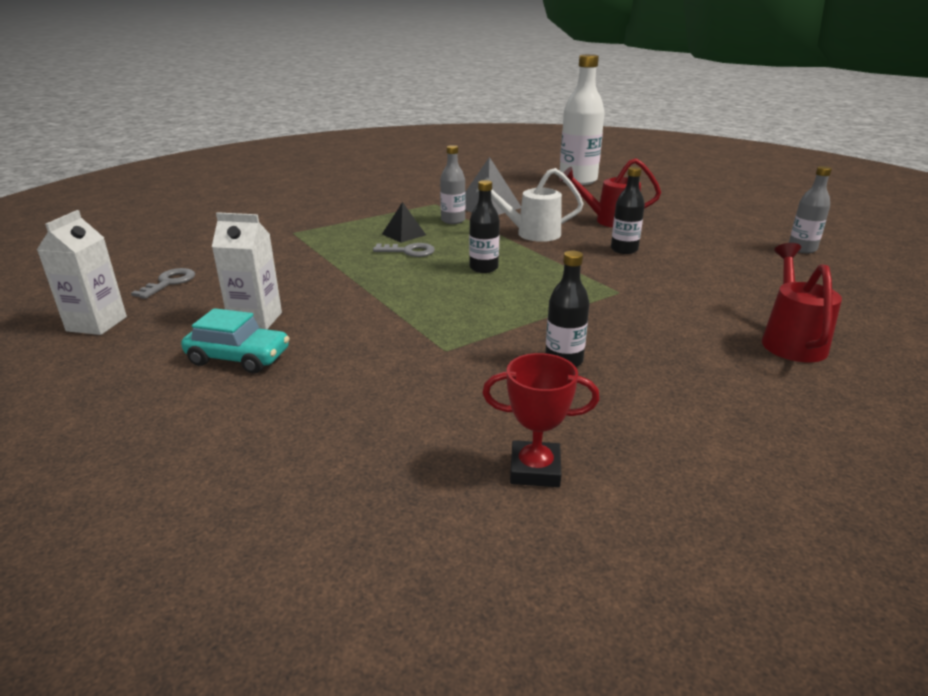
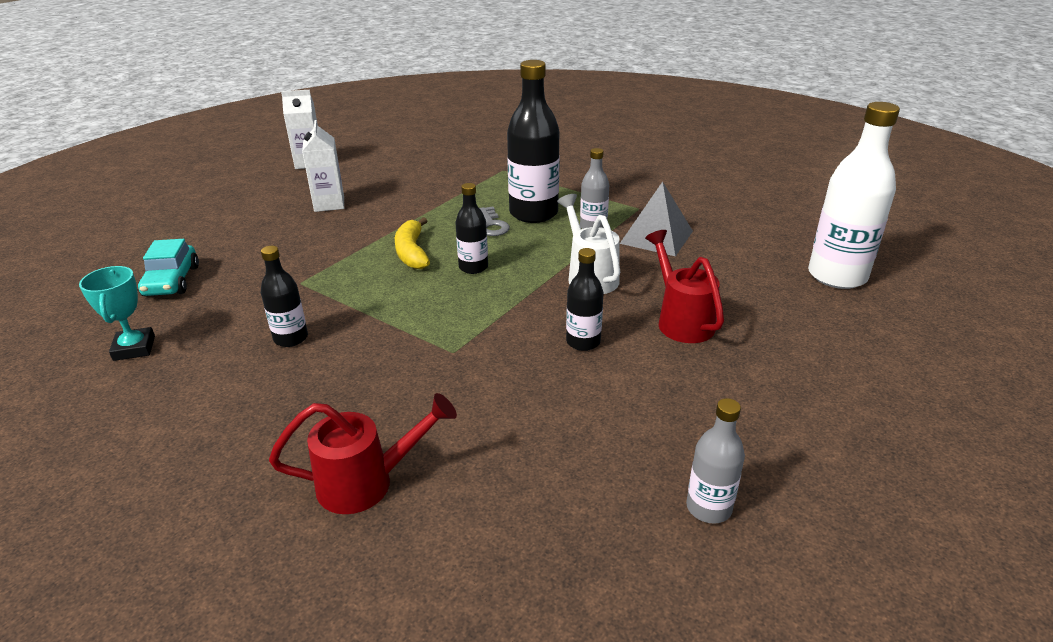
camera: 70 degrees right, 5 degrees up
(169, 282) = (379, 161): grey key -> none
(239, 358) = (273, 215): turquoise car -> turquoise car (172, 281)
(404, 234) = (533, 213): black pyramid -> black bottle
(430, 289) = (412, 252): none -> yellow banana
(535, 469) = (134, 348): red trophy -> turquoise trophy

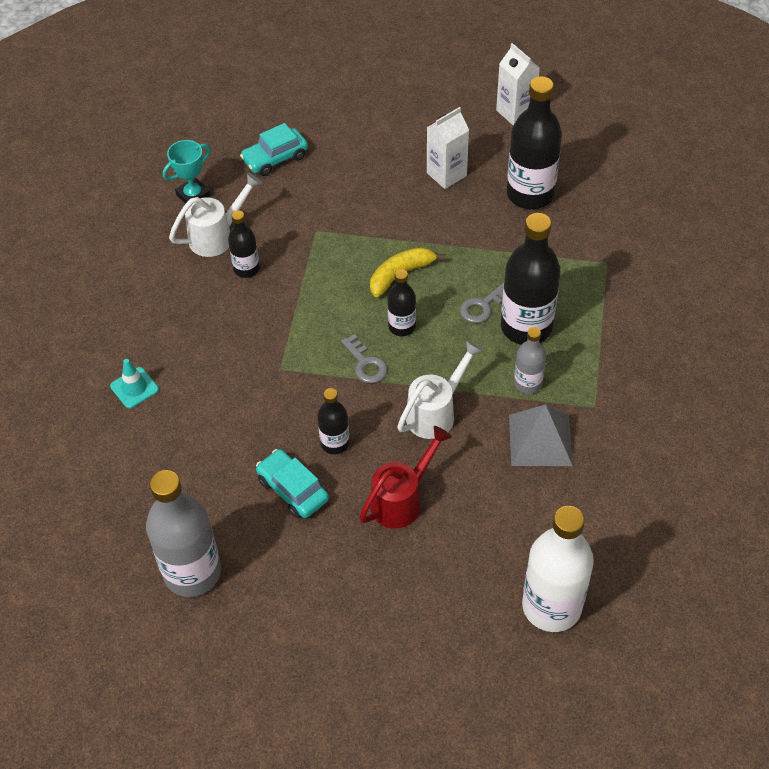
camera: 65 degrees right, 20 degrees up
(218, 347) = (217, 236): none -> white watering can
(367, 483) = (134, 388): red watering can -> turquoise traffic cone
(400, 178) = (530, 194): none -> black bottle
(498, 297) = (366, 364): none -> grey key
(626, 387) = (293, 489): none -> turquoise car
(708, 508) = (192, 572): grey bottle -> grey bottle, size x1.89

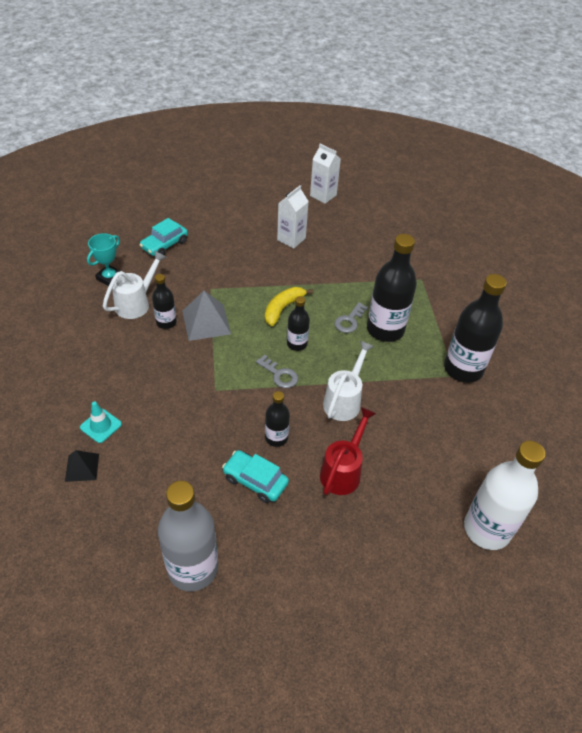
camera: 20 degrees left, 5 degrees down
(102, 433) = (82, 467): none -> black pyramid
(527, 383) = (402, 368): grey bottle -> none
(530, 194) = (353, 244): black bottle -> black bottle (463, 369)
(540, 440) = (427, 406): grey pyramid -> grey pyramid (206, 322)

